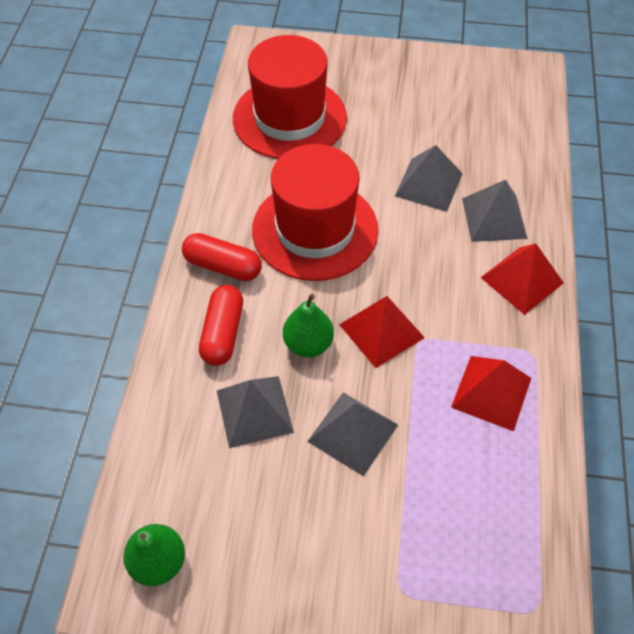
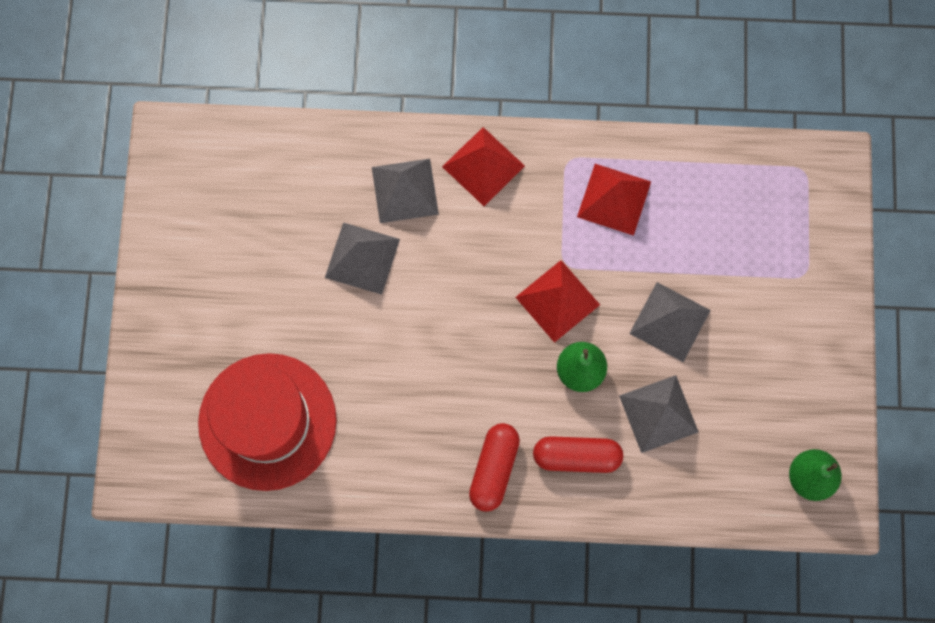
camera: 95 degrees left, 20 degrees up
(315, 230) = (436, 376): red hat -> none

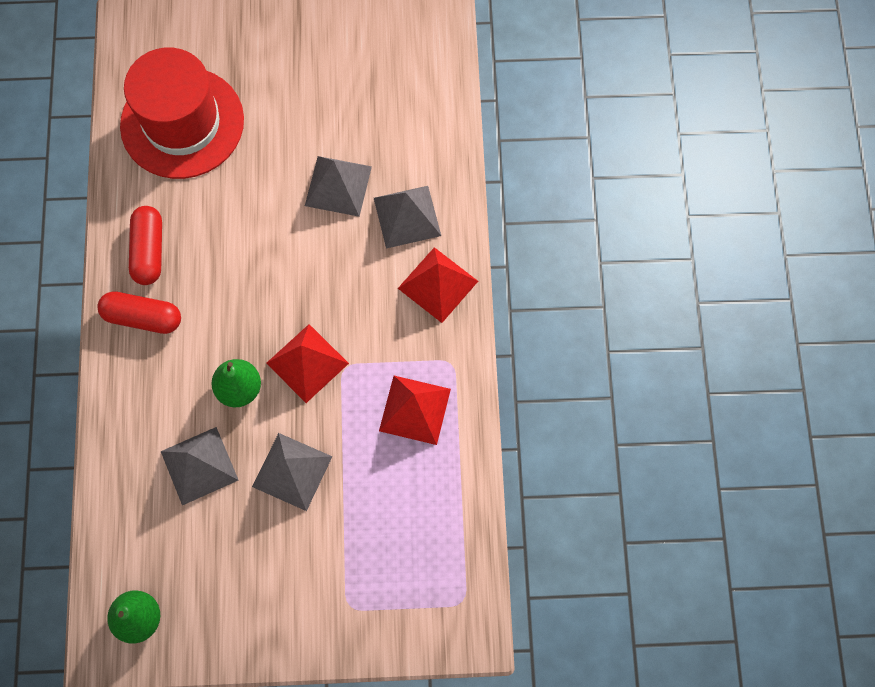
camera: 85 degrees right, 5 degrees down
(576, 456) = (156, 391): red capsule -> red capsule (149, 251)

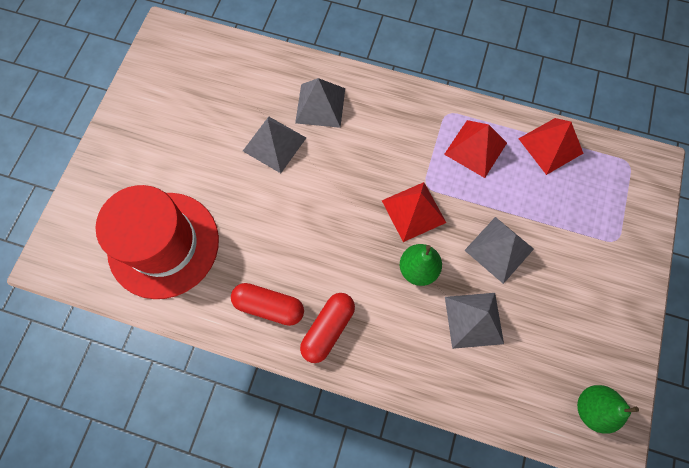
camera: 70 degrees left, 0 degrees up
(438, 284) = (383, 102): red pyramid -> red pyramid (550, 145)

